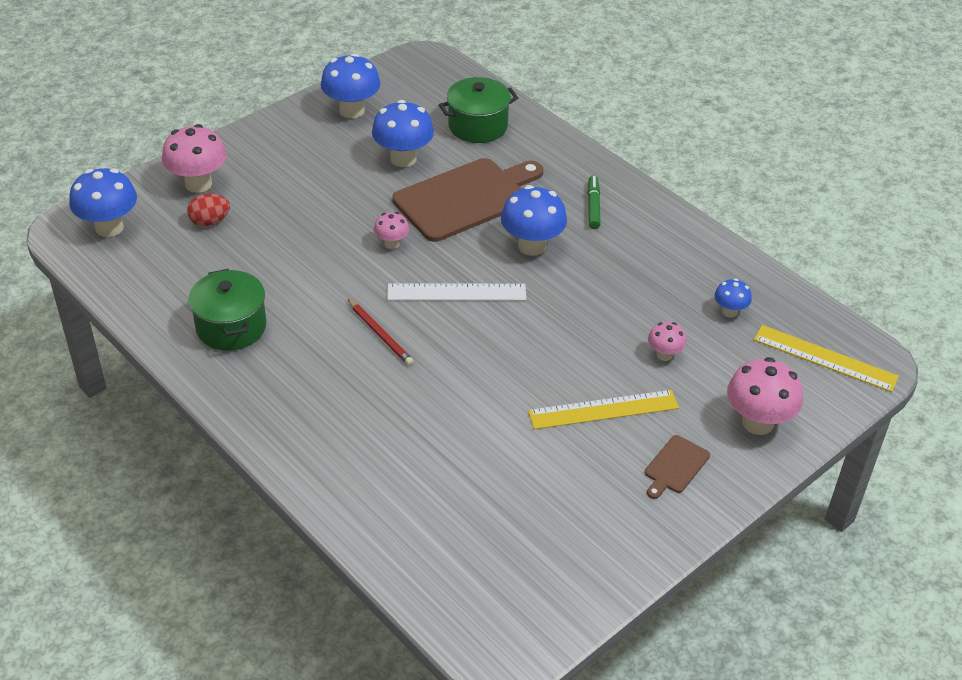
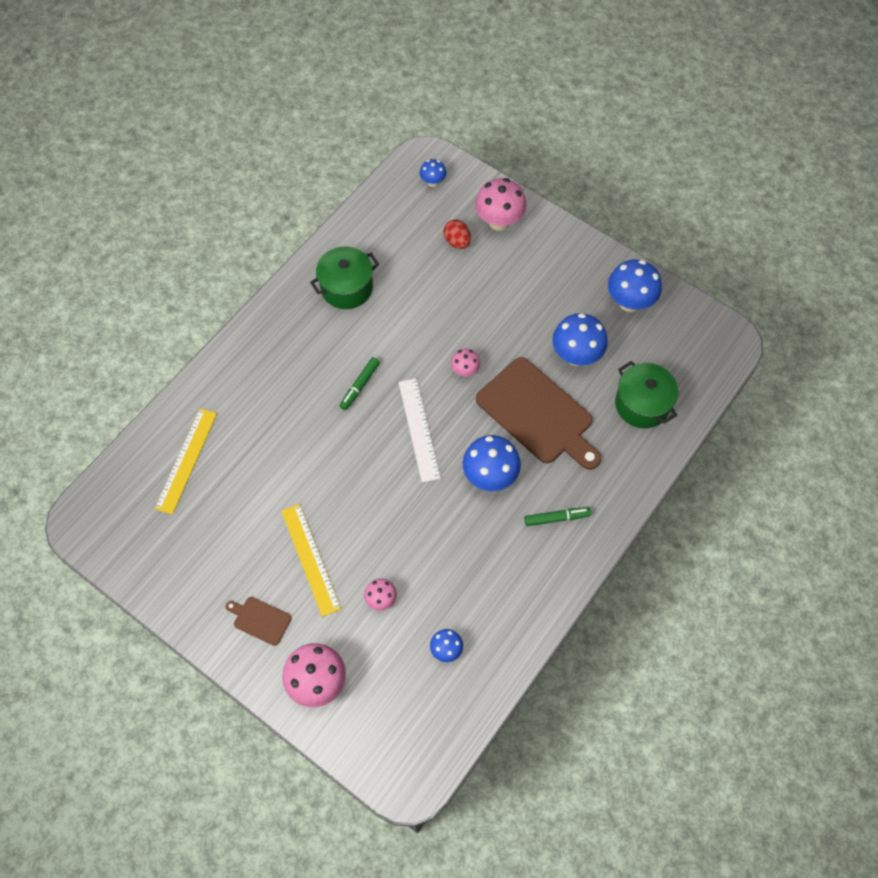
camera: 80 degrees right, 20 degrees up
(109, 227) = (433, 182): blue mushroom -> blue mushroom, size x0.54
(380, 334) = (360, 386): red pencil -> green marker
(825, 358) = (405, 737): yellow ruler -> yellow ruler (186, 460)

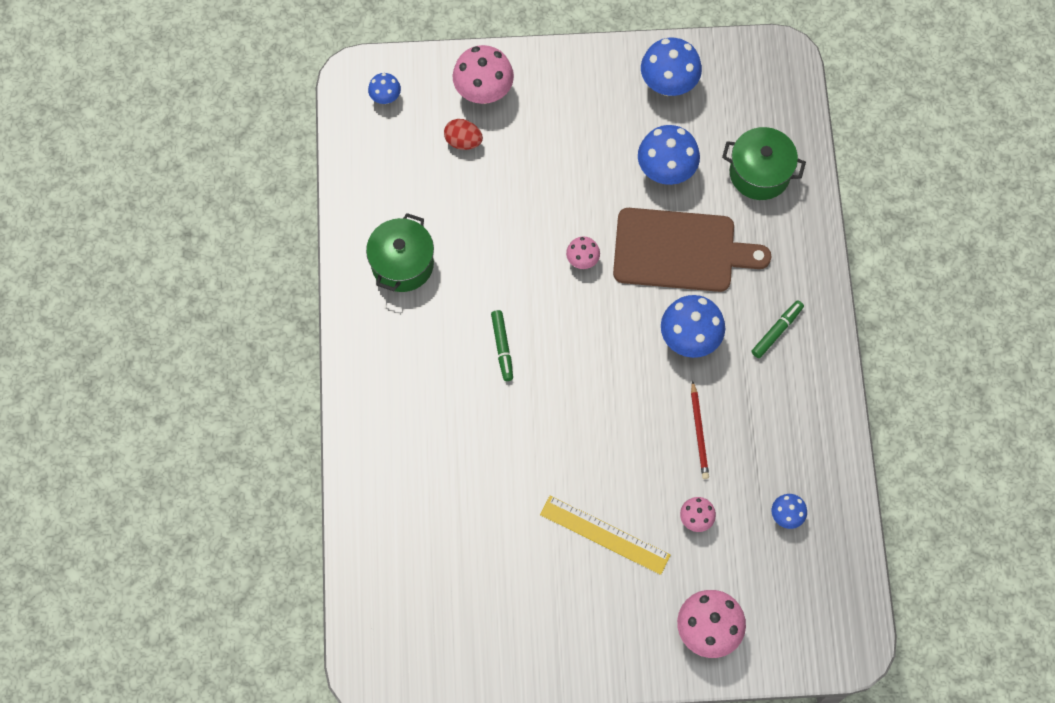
camera: 40 degrees left, 5 degrees up
(186, 460) = (411, 539): yellow ruler -> none
(260, 620) = (611, 621): brown cutting board -> none
(419, 429) = (591, 345): white ruler -> none
(438, 543) = (699, 432): none -> red pencil

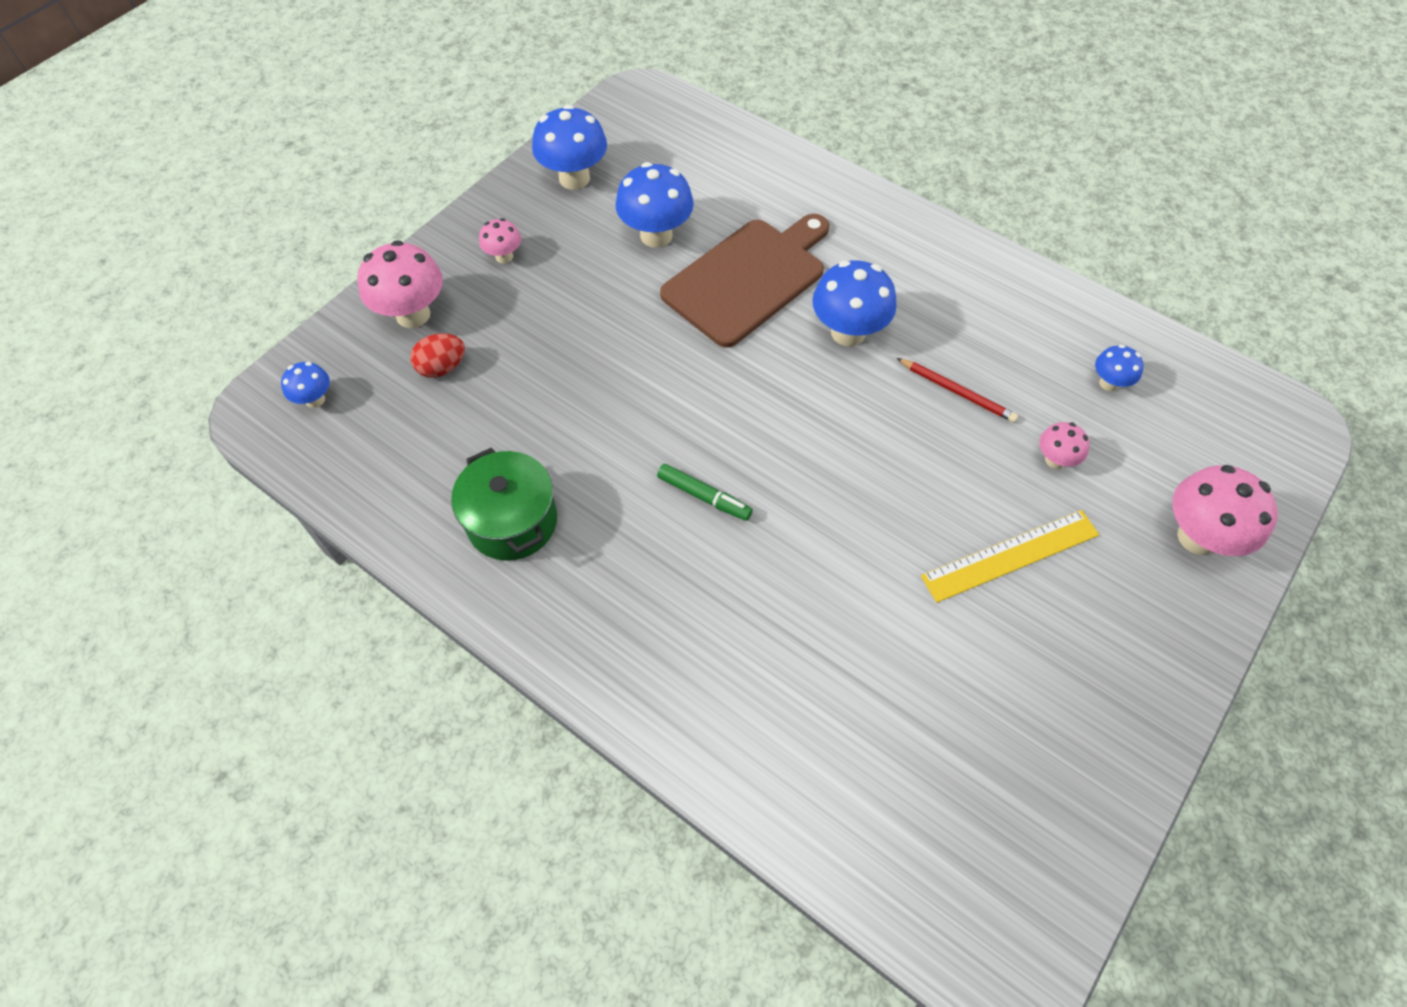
camera: 50 degrees left, 10 degrees down
(582, 260) = (678, 359): pink mushroom -> pink mushroom (504, 256)
(759, 173) = (731, 175): green pot -> none
(777, 331) = (902, 264): green marker -> none

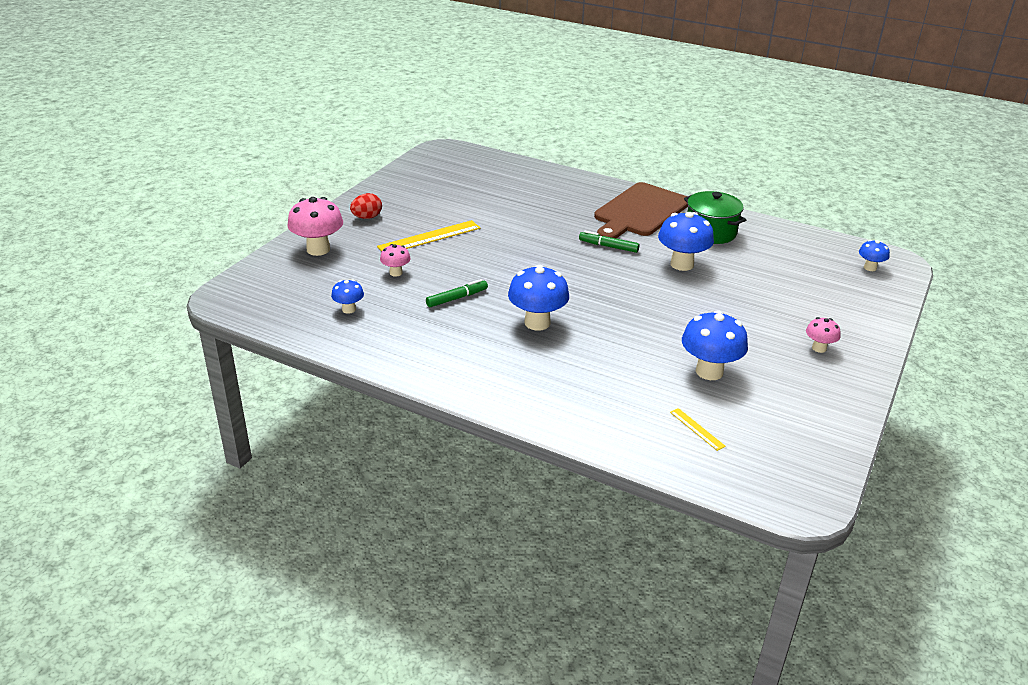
camera: 170 degrees right, 25 degrees down
(413, 314) = (852, 310): pink mushroom -> none
(442, 367) = (806, 286): red egg -> red egg (367, 217)
(574, 178) = (808, 410): blue mushroom -> blue mushroom (682, 264)
(702, 168) = (697, 429): none -> yellow ruler
(748, 278) = (622, 349): brown cutting board -> brown cutting board (640, 212)
(957, 392) = (457, 298): red pencil -> green marker

